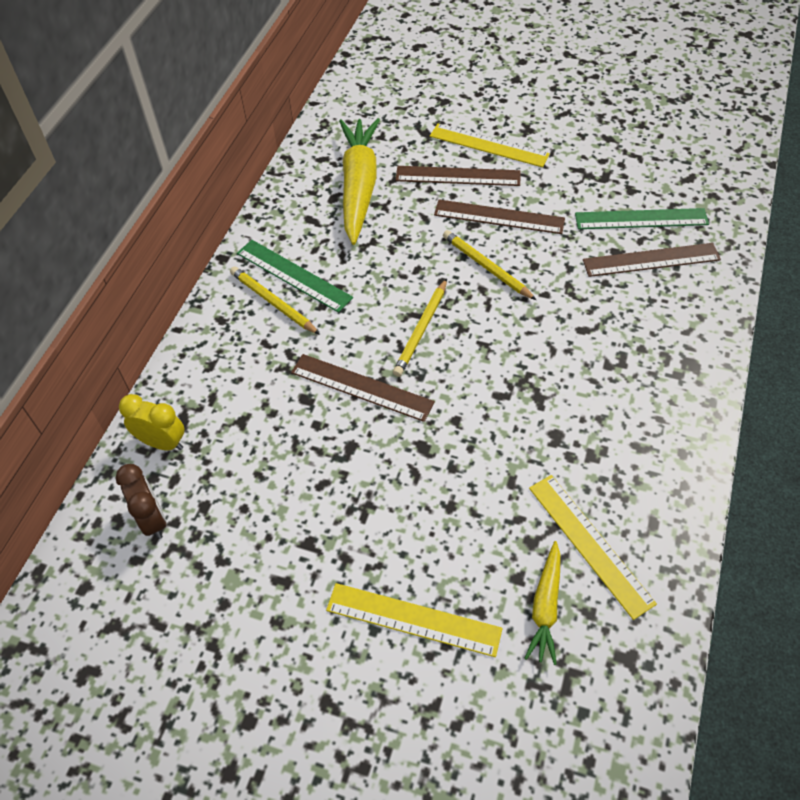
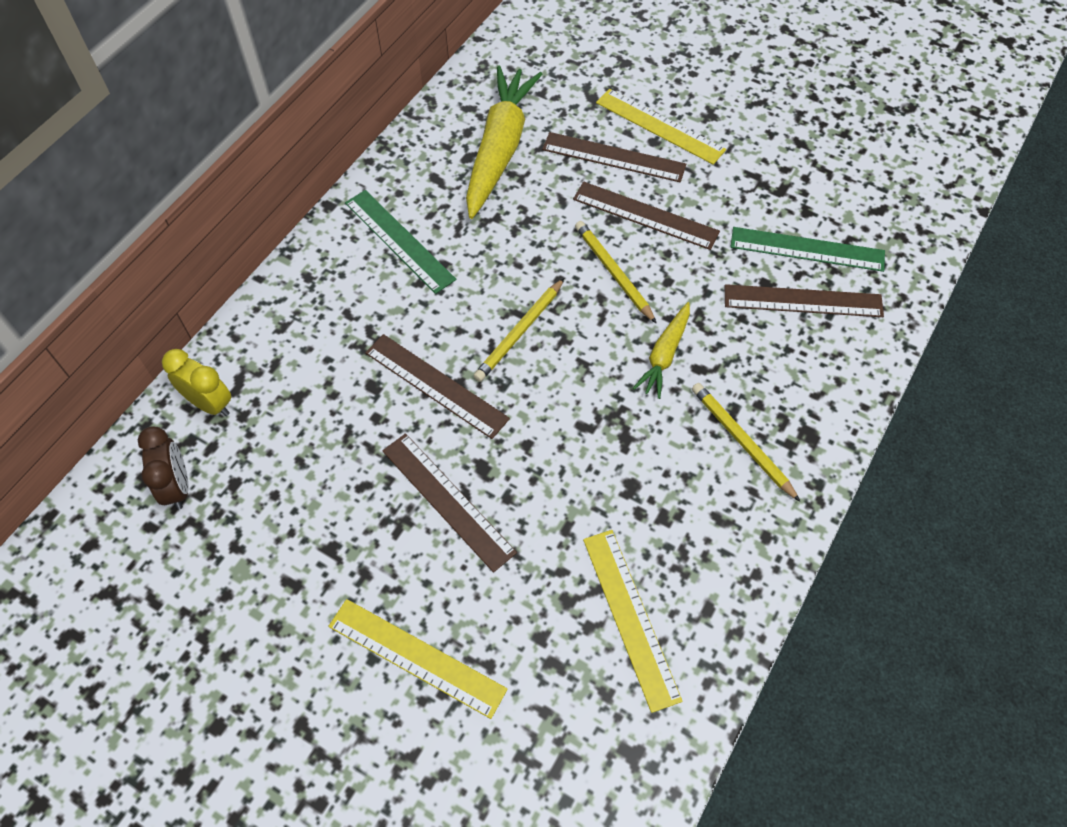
camera: 10 degrees right, 5 degrees up
(273, 302) = (368, 268): yellow pencil -> yellow pencil (742, 441)
(401, 480) = (448, 500): none -> brown ruler
(545, 607) = (561, 676): yellow carrot -> yellow carrot (664, 355)

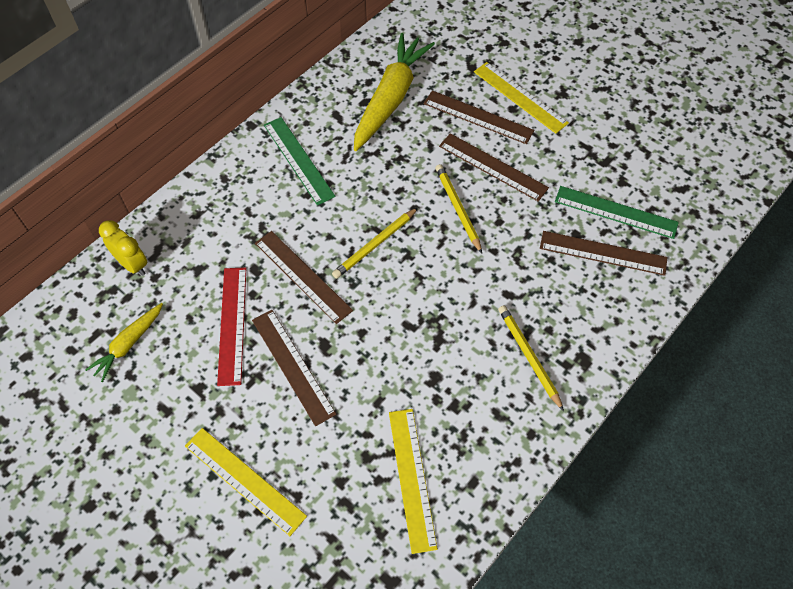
camera: 10 degrees right, 0 degrees up
(177, 487) = (97, 323): brown clock -> none
(358, 460) = (232, 324): none -> red ruler
(664, 355) = (483, 279): yellow carrot -> yellow carrot (128, 344)

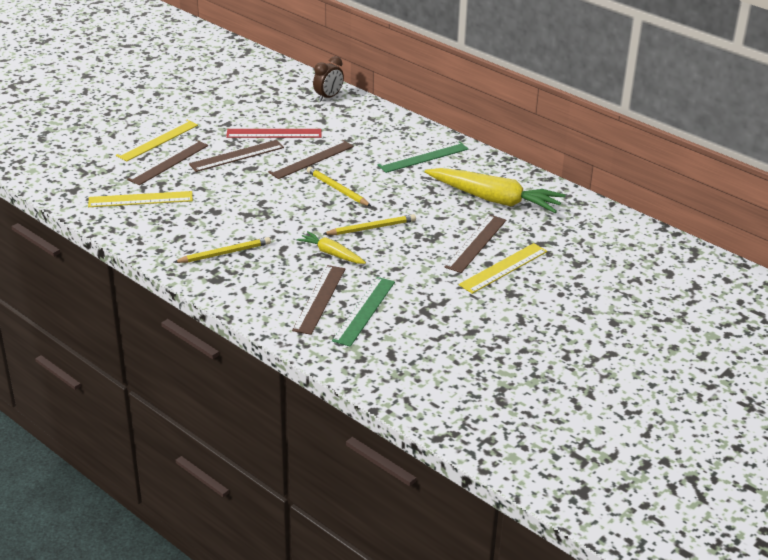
camera: 90 degrees right, 25 degrees down
(128, 344) = (264, 99): yellow carrot -> yellow carrot (331, 254)
(132, 264) = (328, 97): yellow clock -> brown clock
(492, 167) = (417, 248): brown ruler -> brown ruler (168, 162)

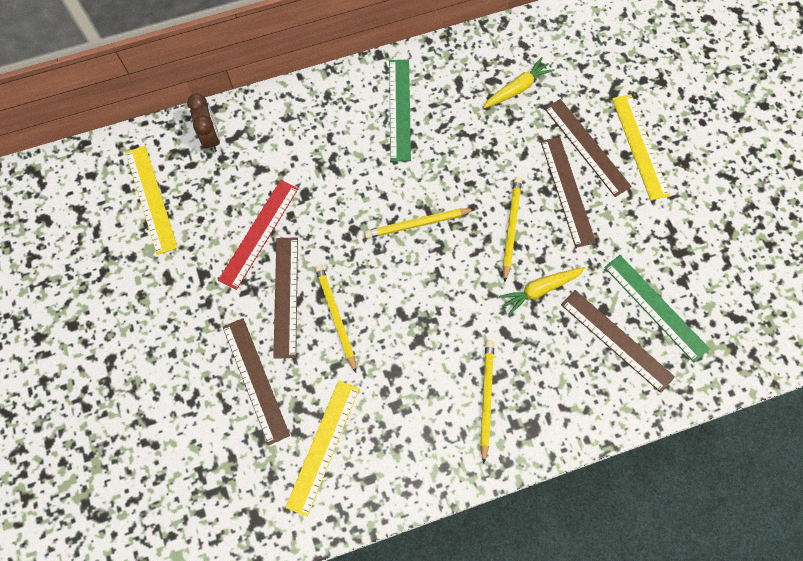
camera: 60 degrees left, 35 degrees up
(157, 140) = (194, 372): yellow ruler -> yellow ruler (151, 199)
(238, 178) = (336, 316): none -> yellow pencil
(311, 159) = (339, 221): brown ruler -> brown ruler (567, 191)
(494, 199) = (517, 88): yellow carrot -> yellow carrot, size x0.52

